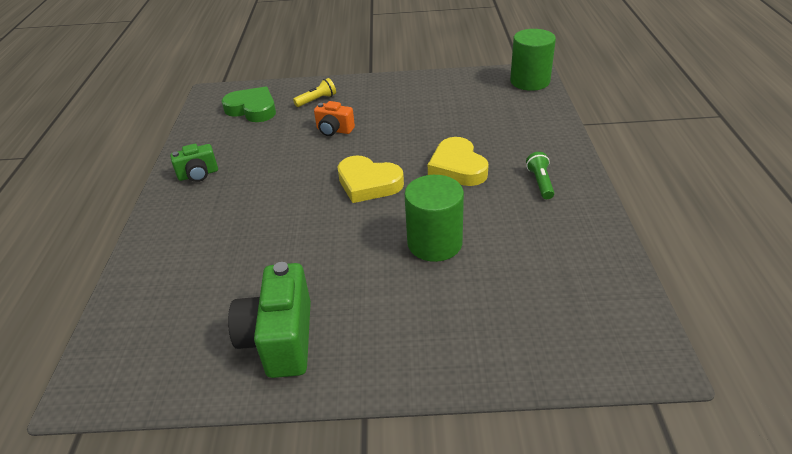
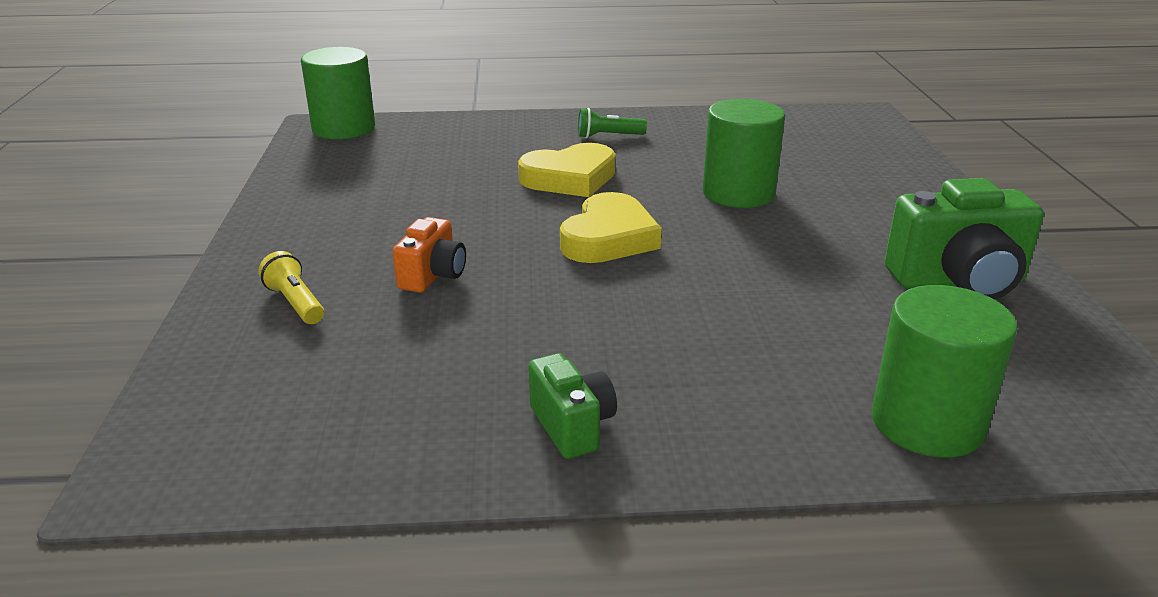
camera: 95 degrees left, 10 degrees down
(147, 285) = (927, 423): none -> green cylinder
(252, 109) = (289, 388): green heart -> none

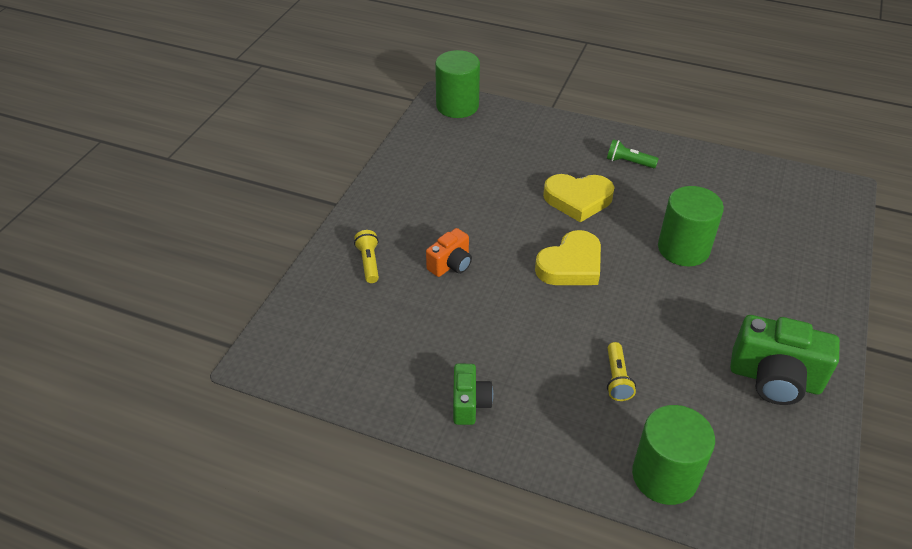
camera: 25 degrees right, 15 degrees up
(766, 335) = (617, 378): none -> yellow flashlight

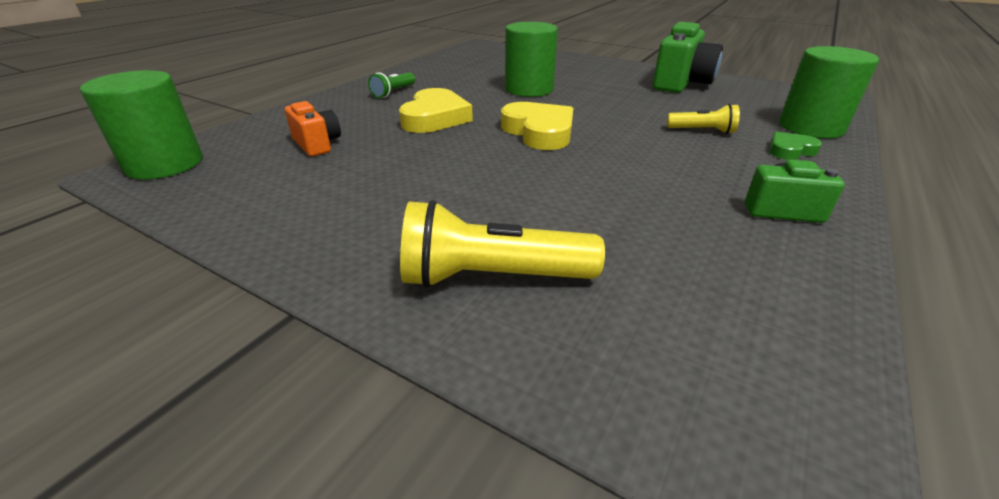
camera: 80 degrees left, 10 degrees down
(369, 262) = (492, 277): yellow flashlight -> yellow flashlight, size x1.78
(451, 264) = (519, 200): orange camera -> orange camera (317, 144)
(590, 439) = (790, 150): none -> green heart

